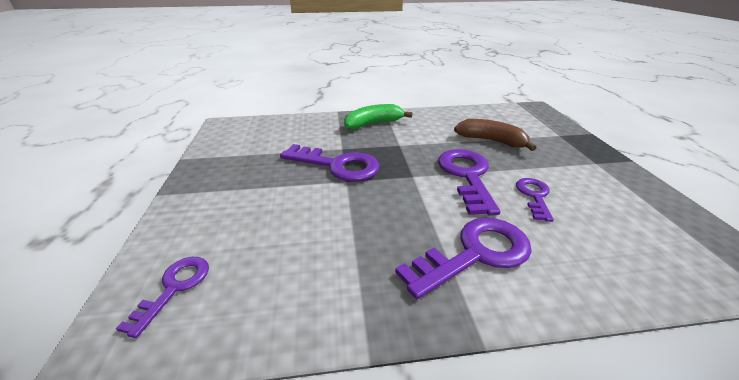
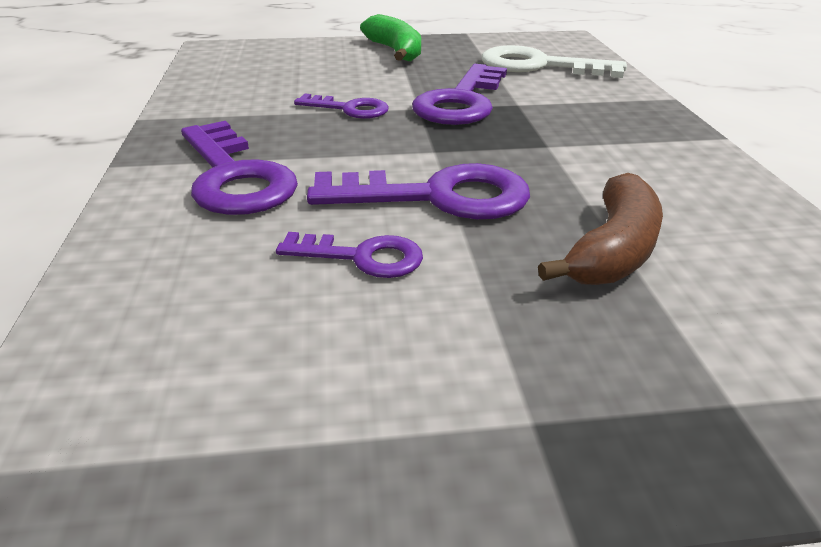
camera: 90 degrees right, 0 degrees up
(174, 288) = (257, 56): purple key -> purple key (349, 109)
(277, 137) = (539, 66): none -> white key
(373, 124) = (632, 126): green banana -> green banana (395, 51)

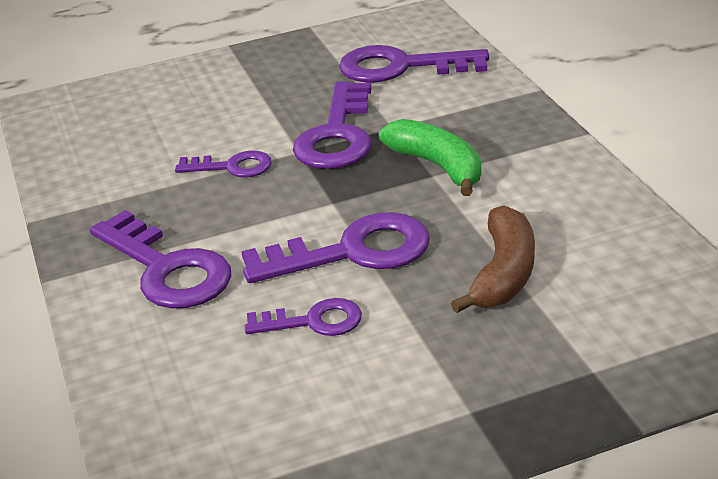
camera: 10 degrees left, 0 degrees up
(395, 51) = (243, 73): green banana -> green banana (438, 166)
(539, 66) = (401, 67): white key -> purple key

